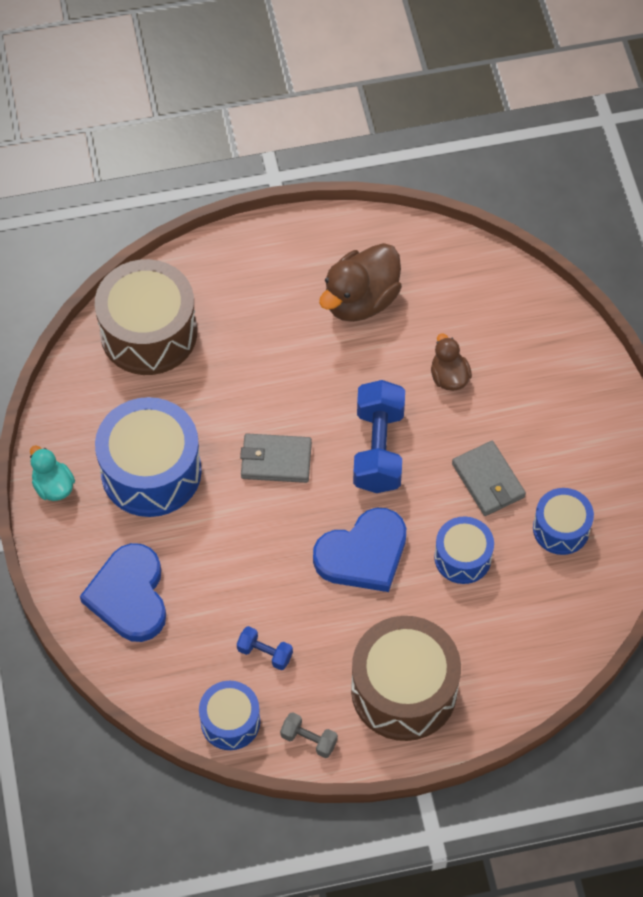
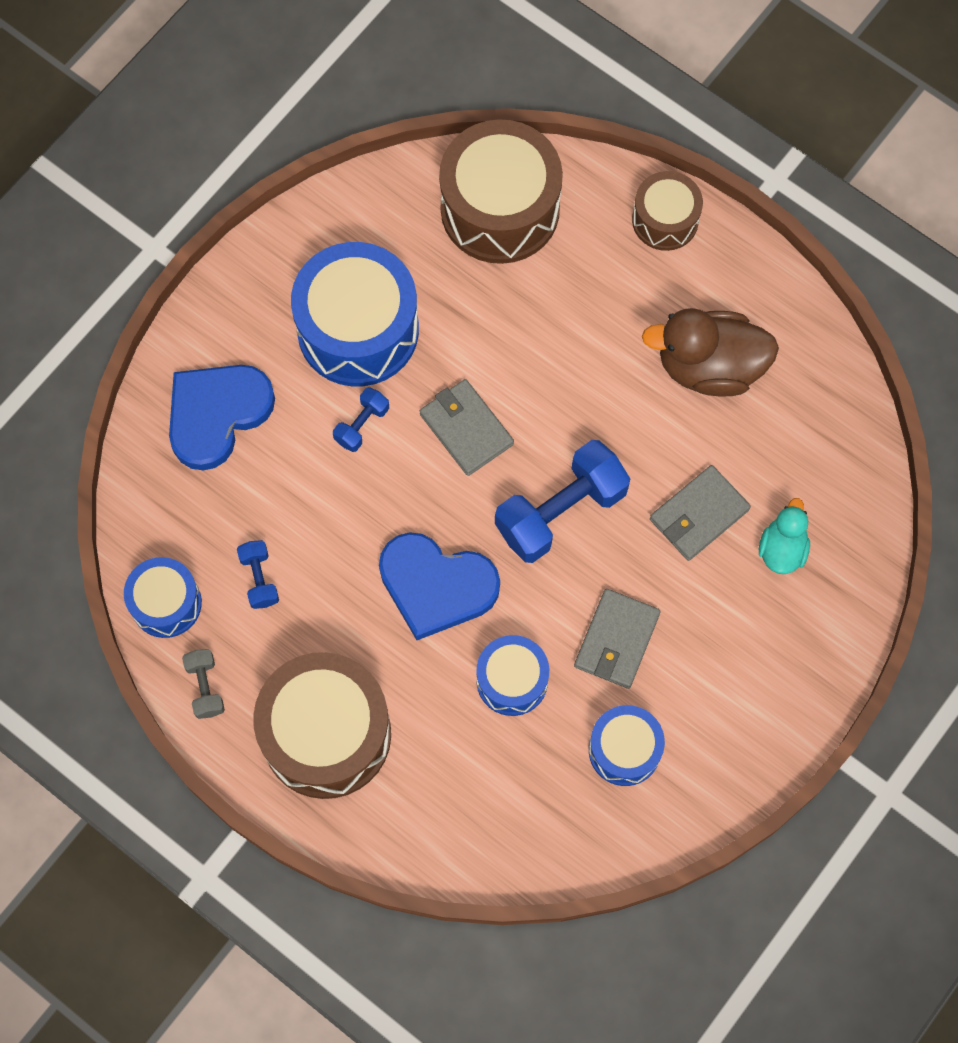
camera: 50 degrees right, 10 degrees up
(53, 486) = (270, 259): turquoise duck -> turquoise duck (782, 549)
(217, 517) = (362, 425): none -> blue dumbbell
(244, 252) = (665, 220): none -> brown drum
(449, 377) = (699, 515): brown duck -> grey wallet

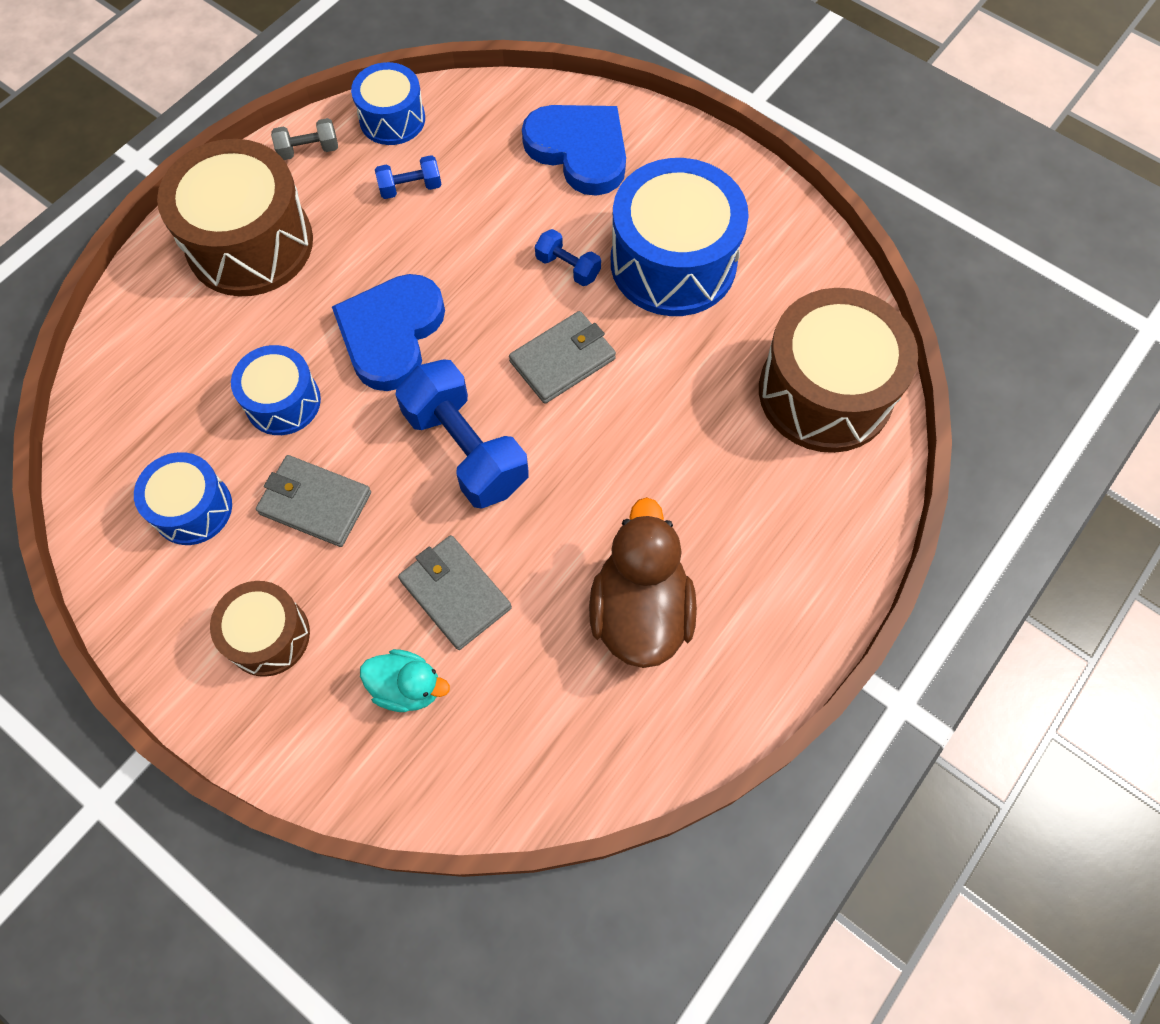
camera: 90 degrees right, 5 degrees down
(665, 220) = (829, 567): brown drum -> brown drum (268, 636)

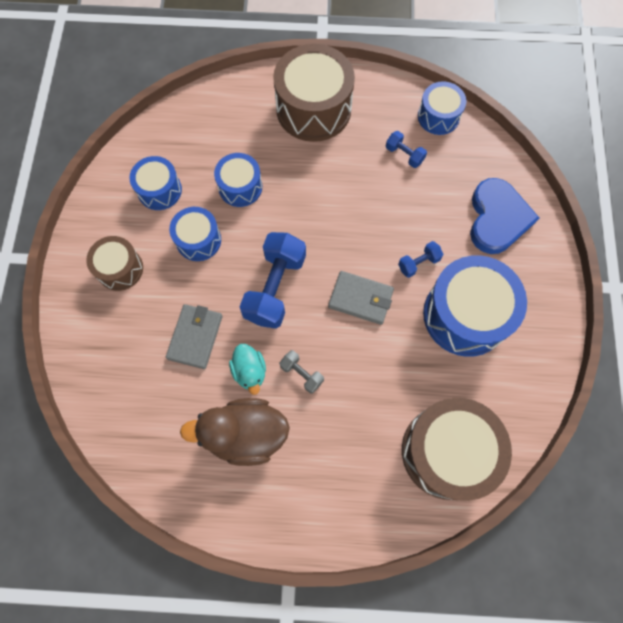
camera: 55 degrees right, 5 degrees up
(308, 150) = (387, 94): grey dumbbell -> grey dumbbell (301, 374)
(315, 503) = (198, 240): grey wallet -> blue drum
(391, 333) = (313, 207): blue heart -> none
(407, 687) = (134, 348): turquoise duck -> turquoise duck (250, 371)
(568, 267) = (418, 263): blue dumbbell -> blue dumbbell turned 60 degrees clockwise
(640, 611) = (245, 434): brown duck -> brown duck turned 150 degrees counterclockwise

